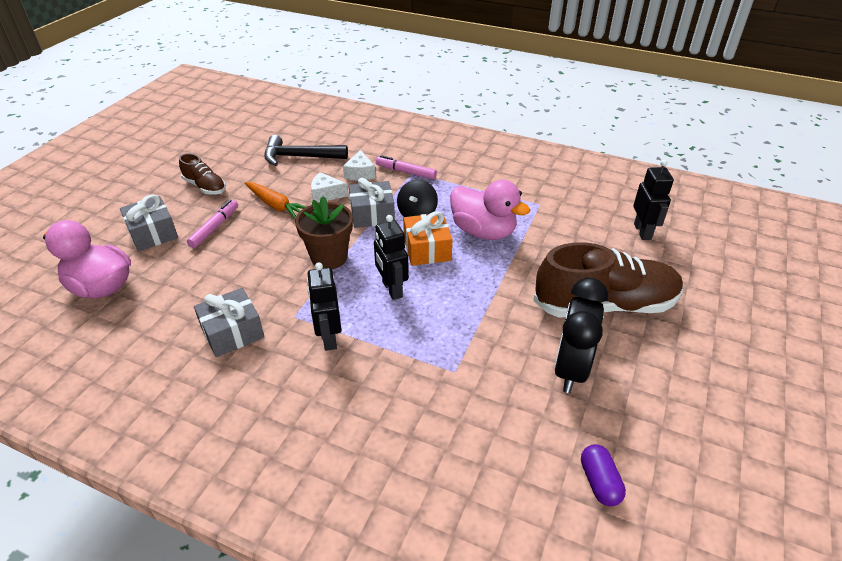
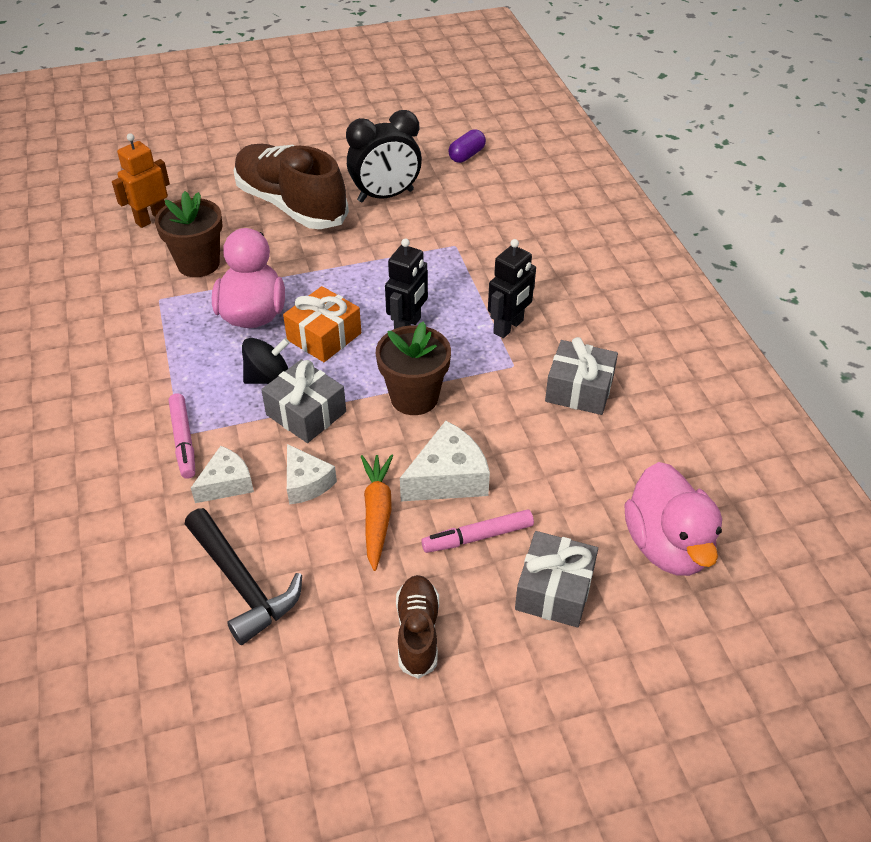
camera: 130 degrees left, 5 degrees up
(260, 238) = (448, 478): none -> white cheese
(564, 231) = (198, 264): none -> brown flower pot
(642, 231) = (151, 219): black robot -> orange robot

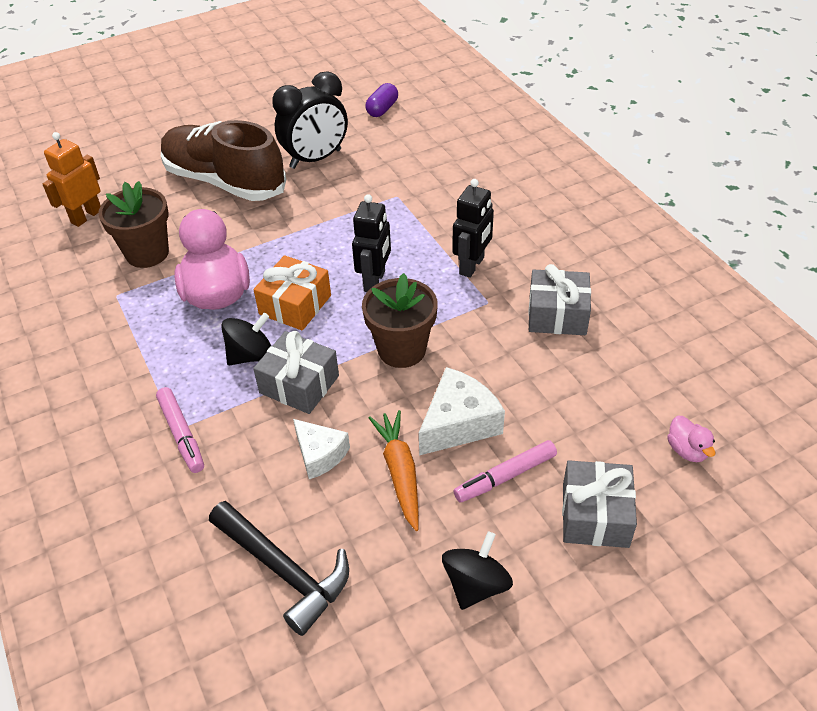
camera: 10 degrees left, 0 degrees up
(226, 483) = (238, 470): white cheese -> none
(418, 632) = (476, 585): brown shoe -> black spinning top
(667, 545) = (687, 450): pink duck -> pink duck, size x0.44

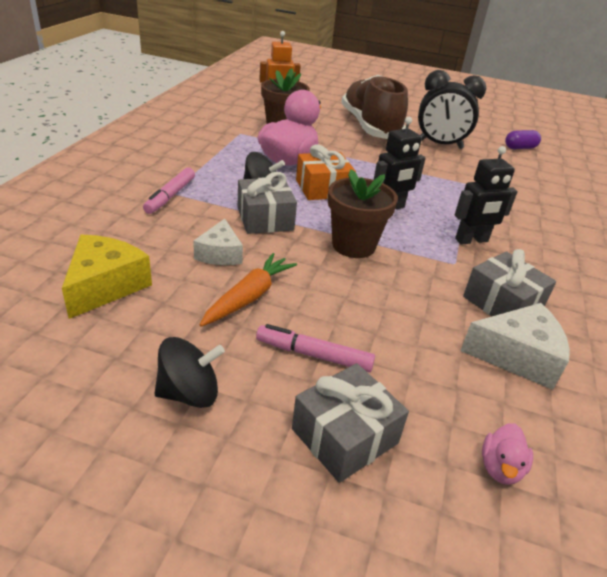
camera: 40 degrees right, 10 degrees down
(284, 571) = (105, 286): black hammer -> yellow cheese
(458, 423) = (330, 303): white cheese -> white cheese (517, 356)

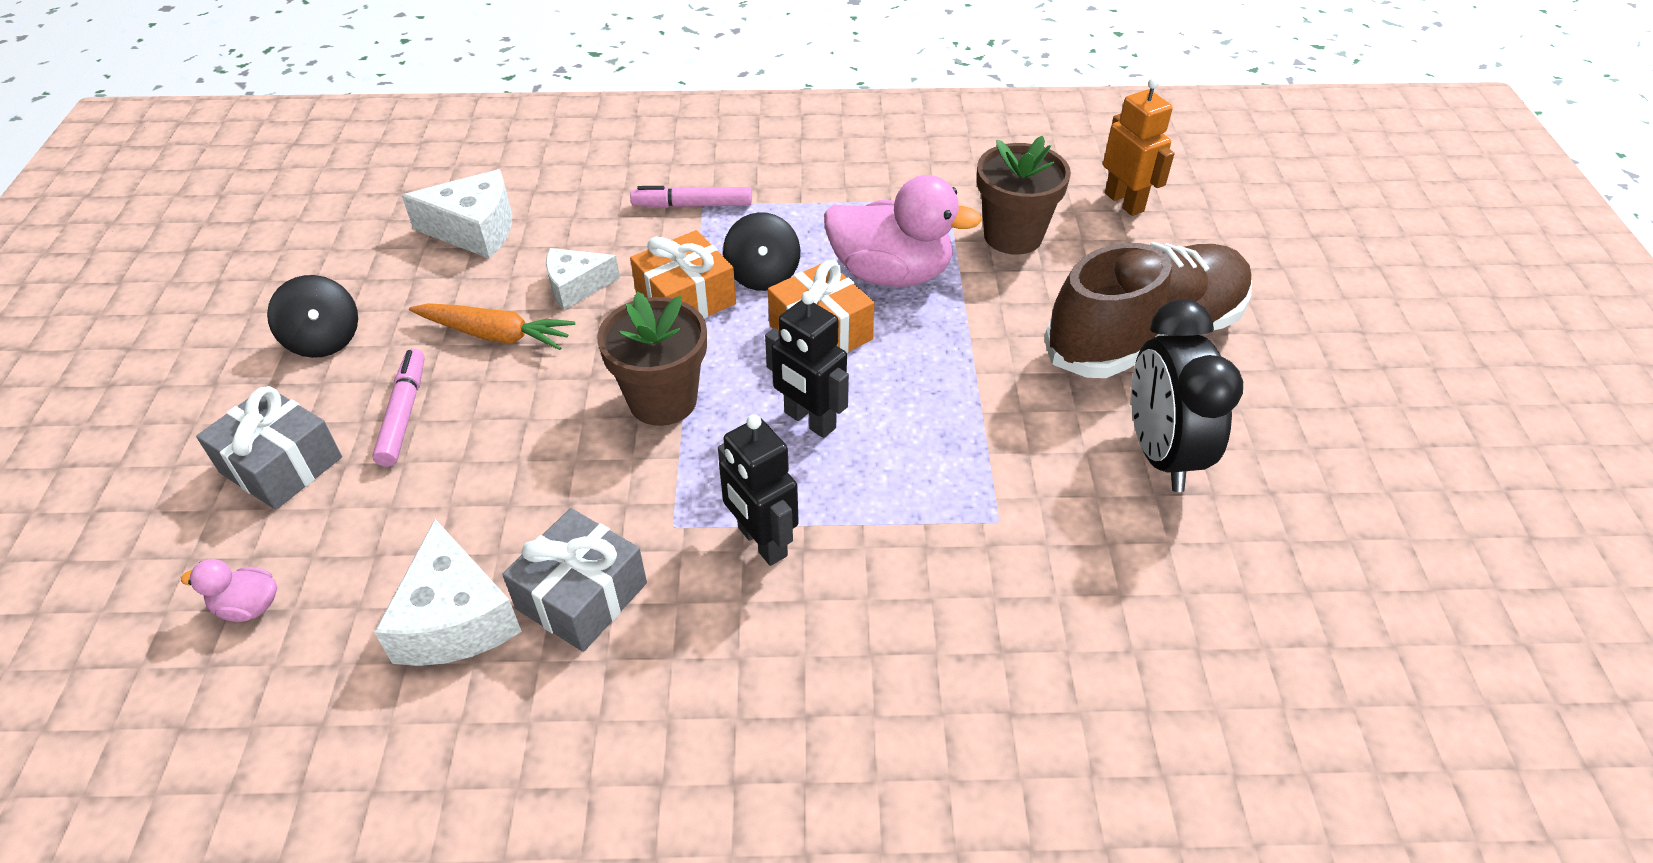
camera: 75 degrees right, 10 degrees up
(105, 286) = (475, 230): yellow cheese -> white cheese
(265, 219) = (686, 299): grey gift -> orange gift
(520, 148) = (1303, 607): purple capsule -> none

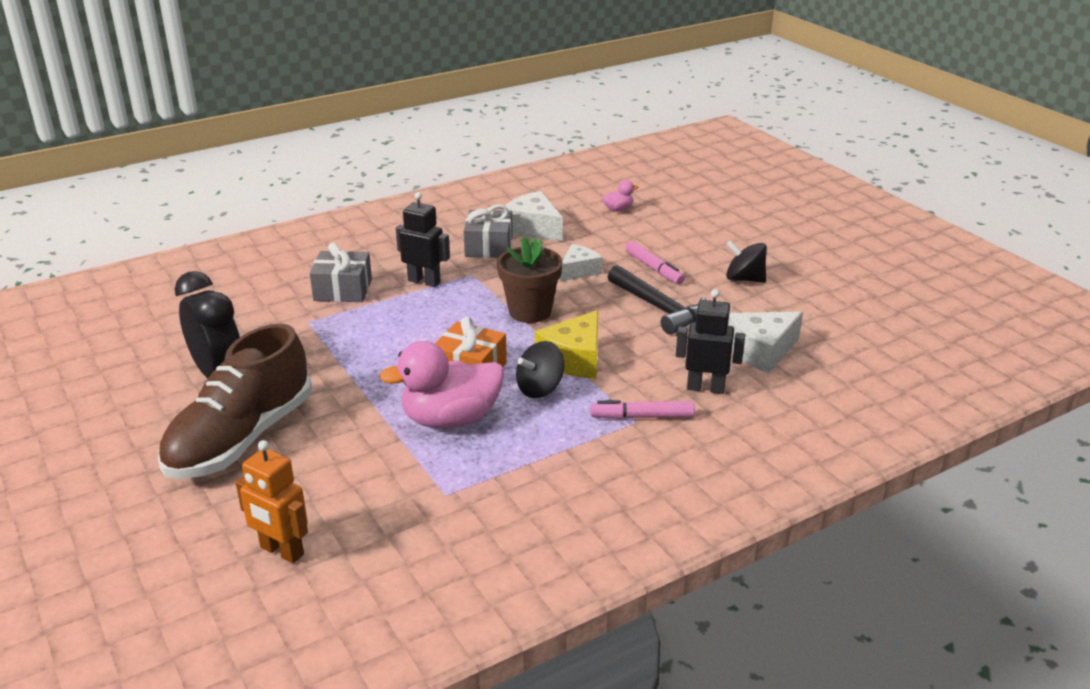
camera: 150 degrees right, 15 degrees down
(281, 465) = (678, 240): grey gift -> grey gift (343, 290)
(496, 335) = (660, 308): orange carrot -> black hammer
(576, 286) = (650, 343): white cheese -> white cheese (579, 271)
(686, 299) = (574, 359): orange gift -> yellow cheese
(692, 205) = (642, 417): pink marker -> pink marker turned 150 degrees counterclockwise
(763, 275) = (540, 389): black spinning top -> black spinning top turned 90 degrees counterclockwise
(809, 420) = (440, 328): black robot -> black robot (705, 388)
(1013, 236) = (372, 481): brown flower pot -> none

